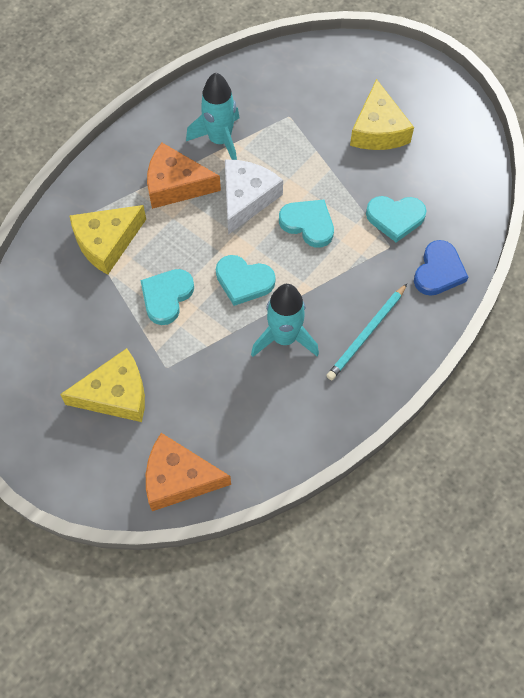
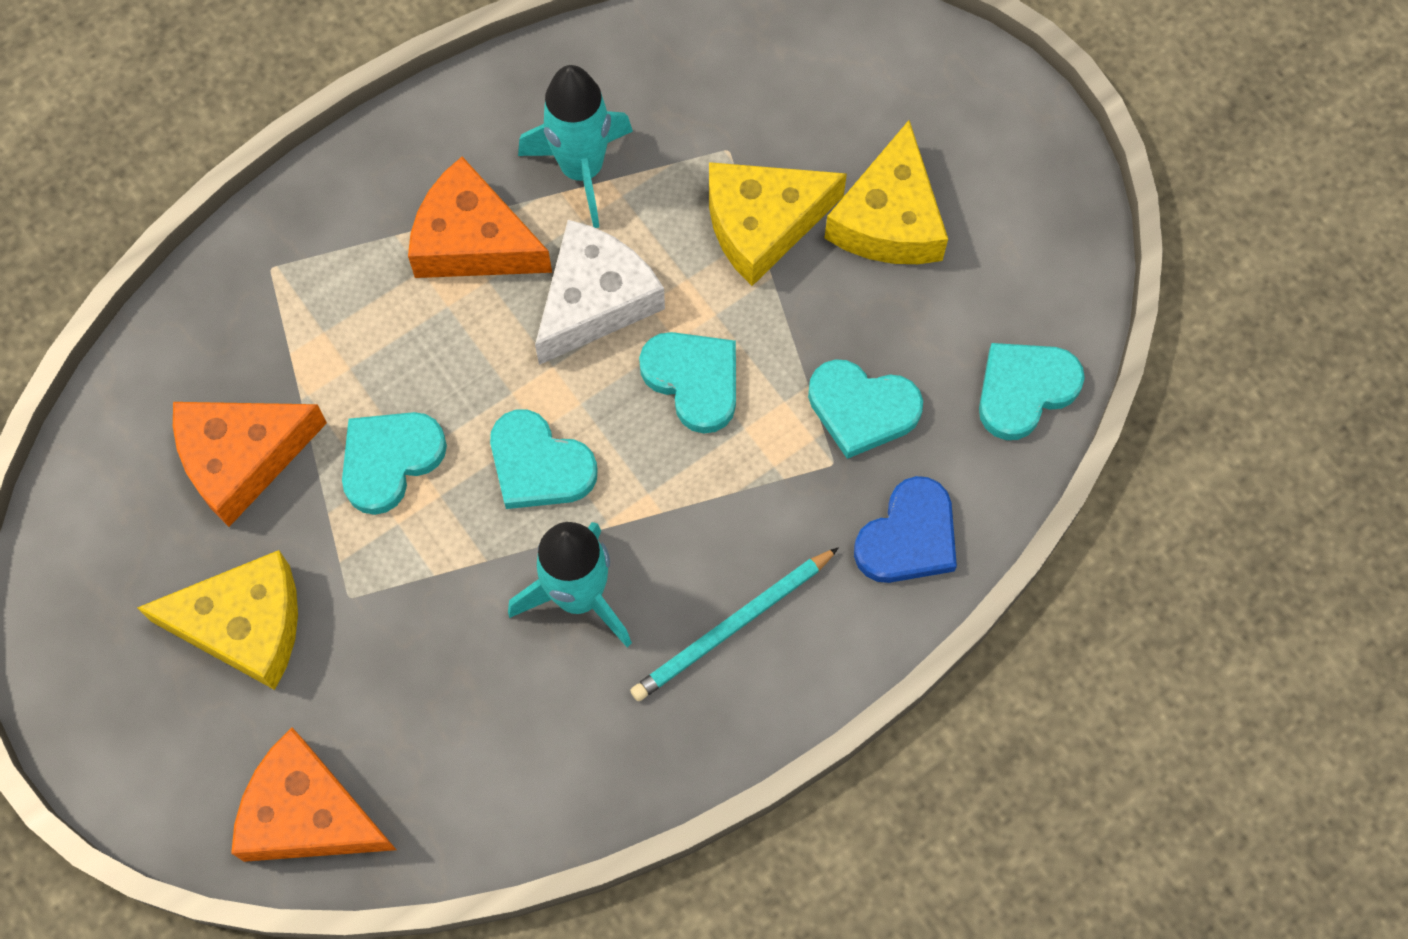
camera: 15 degrees right, 5 degrees up
(89, 314) = (241, 459): none -> orange cheese
(106, 242) = (313, 325): yellow cheese -> yellow cheese (762, 224)
(470, 191) = (1024, 390): none -> turquoise heart

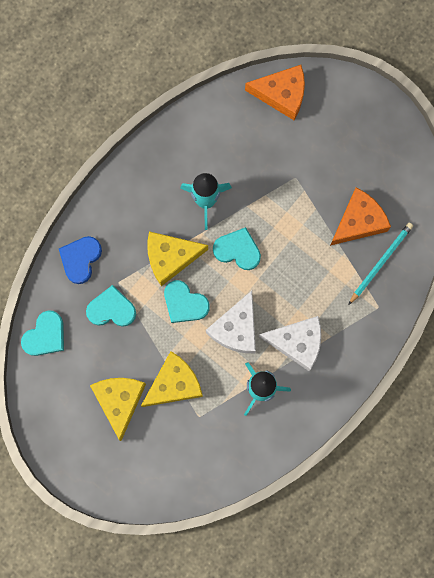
camera: 165 degrees right, 10 degrees up
(245, 625) = (331, 156): yellow cheese -> yellow cheese (170, 257)
(390, 460) = (298, 236): turquoise heart -> none
(472, 240) = (297, 342): orange cheese -> white cheese
(732, 627) = (142, 205): turquoise pencil -> turquoise pencil (381, 262)

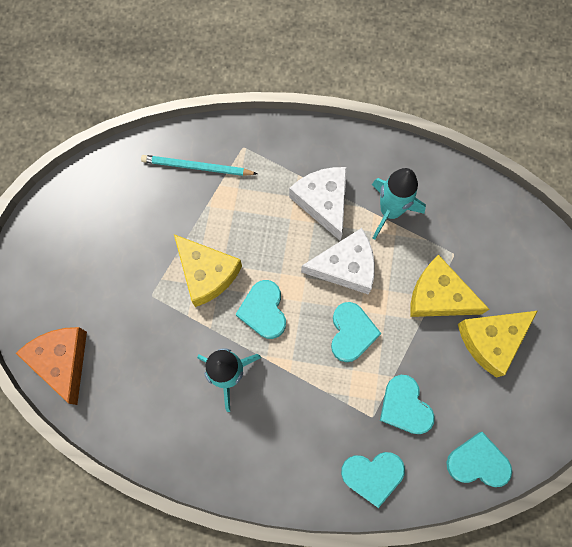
camera: 120 degrees left, 5 degrees down
(80, 259) = (372, 475): blue heart -> turquoise heart
(170, 257) = (312, 376): yellow cheese -> yellow cheese (207, 273)
(358, 221) = (165, 209): orange cheese -> none

